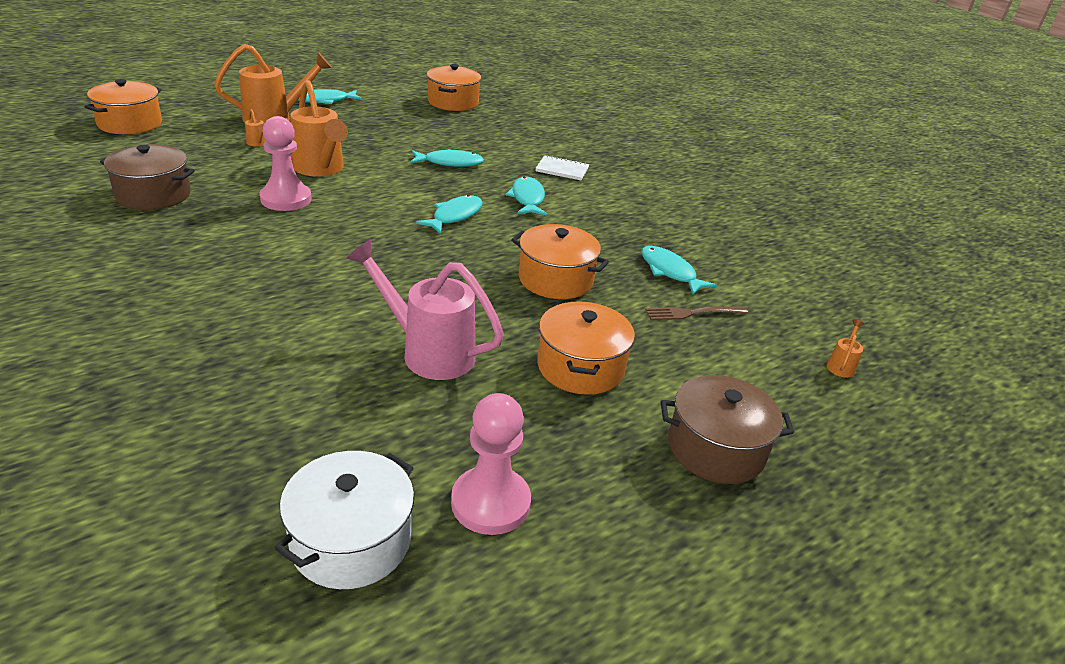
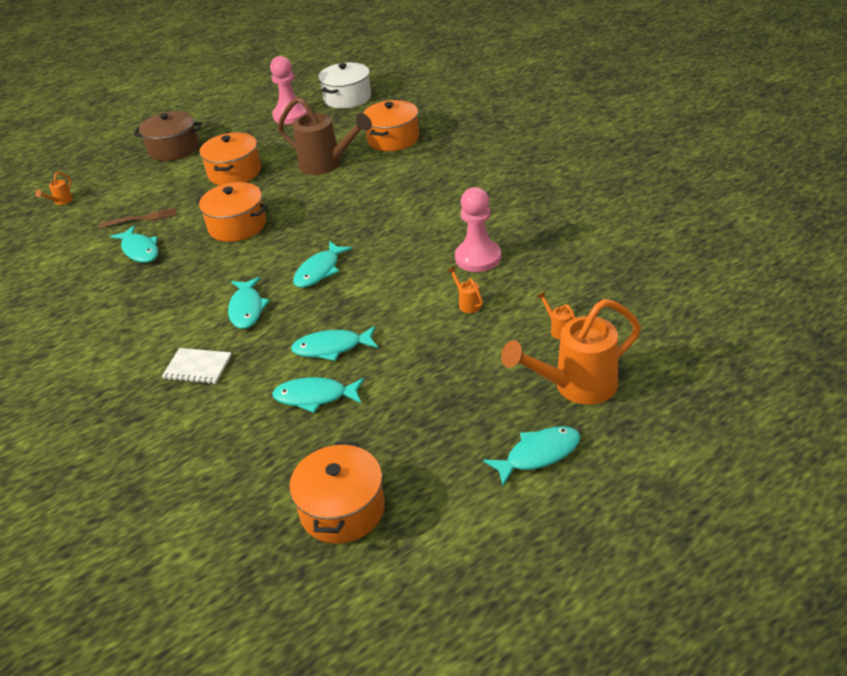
camera: 175 degrees left, 5 degrees up
(130, 124) = (727, 330): orange pot -> orange pot (393, 139)
(153, 195) = (592, 238): brown pot -> none
(321, 170) = (467, 303): orange watering can -> orange watering can, size x0.41
(428, 351) = (327, 165): pink watering can -> brown watering can
(466, 142) = (315, 397): none -> turquoise fish

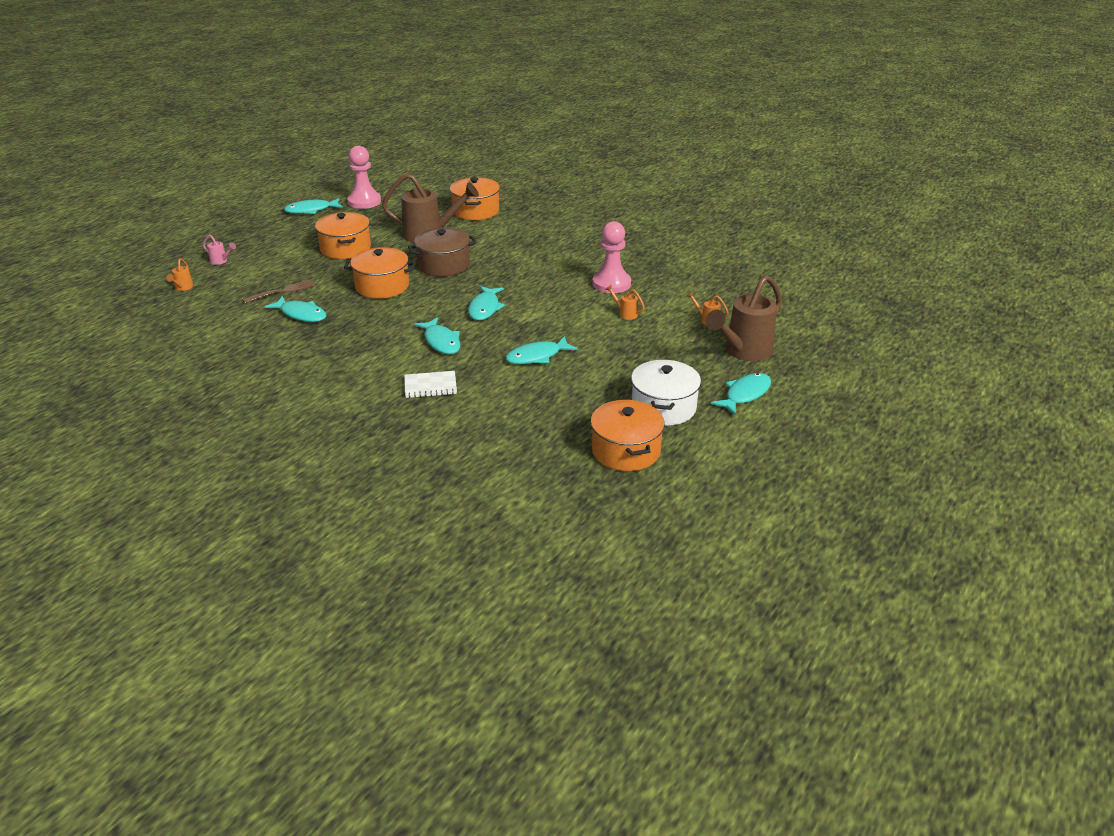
camera: 25 degrees left, 5 degrees down
(114, 174) = (221, 261): none -> pink watering can
(174, 149) = (267, 236): brown pot -> brown pot (444, 265)
(315, 397) = (549, 389): turquoise fish -> turquoise fish (311, 210)
(347, 98) = (409, 184): white pot -> white pot (663, 407)
(575, 387) = (743, 352): orange watering can -> brown watering can

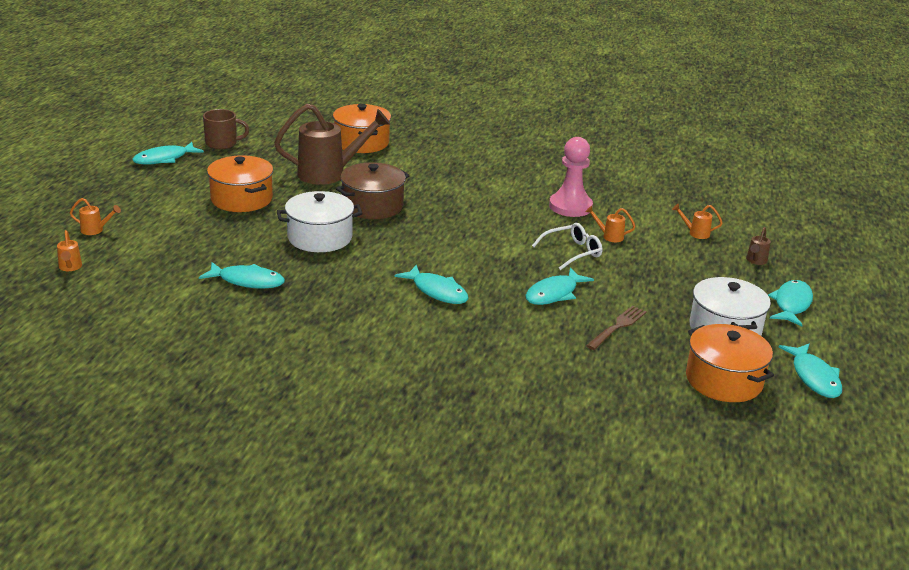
camera: 20 degrees left, 5 degrees down
(221, 261) = (96, 230): pink watering can -> orange watering can
(282, 291) = (202, 257): brown fork -> brown fork (617, 327)
(364, 201) = (222, 143): pink pawn -> brown mug
(382, 286) = (320, 237): orange pot -> white pot
(430, 386) = (464, 342): white notebook -> none
(485, 308) = (456, 248): turquoise fish -> turquoise fish (814, 377)
(582, 323) = (573, 252): none -> white glasses
(743, 352) = (755, 261): brown watering can -> brown watering can, size x0.41

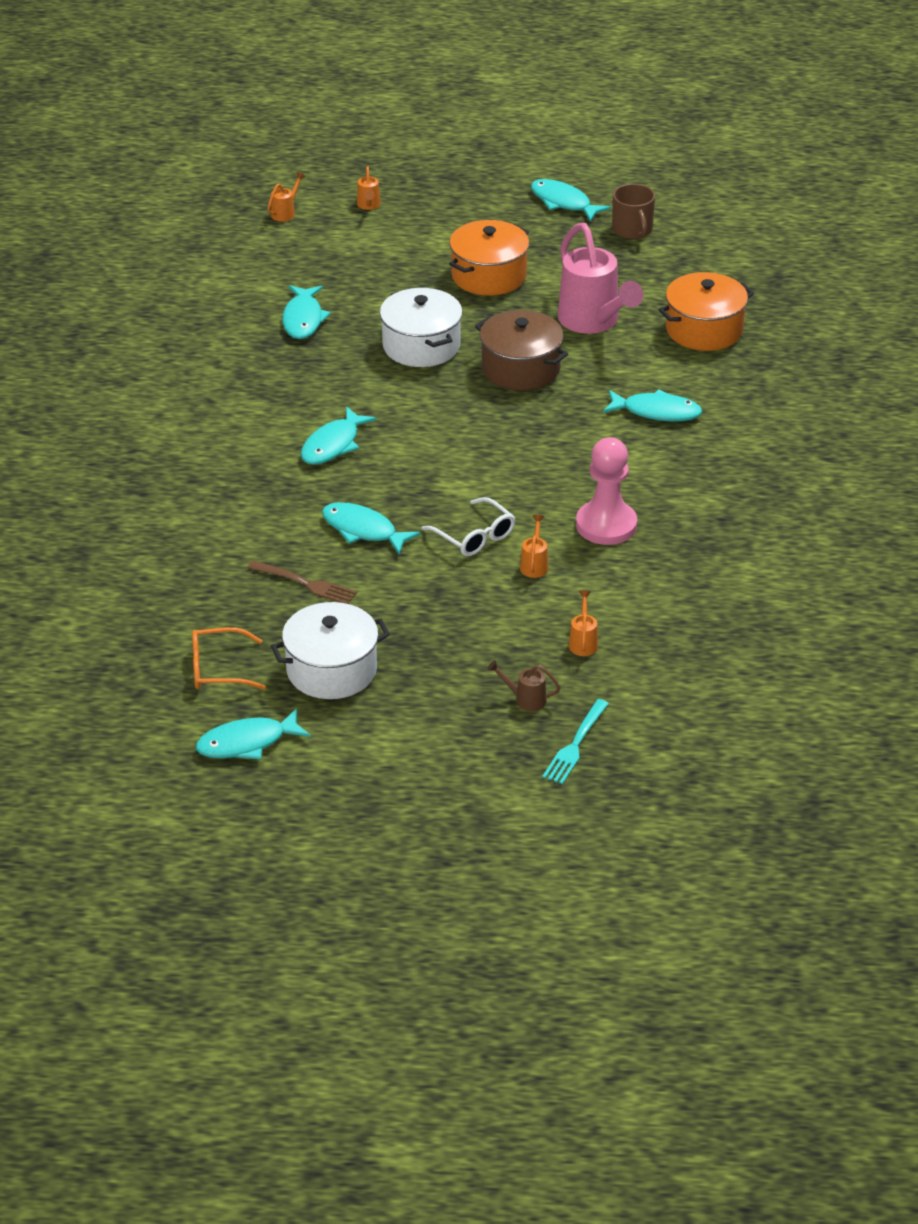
camera: 80 degrees right, 10 degrees up
(70, 268) = (285, 212): orange watering can -> orange watering can turned 150 degrees clockwise
(330, 173) = (593, 322): brown watering can -> pink watering can
(723, 380) = (217, 669): orange pot -> orange glasses
(791, 304) = (417, 730): turquoise fish -> turquoise fish (656, 412)
(800, 252) = (575, 745): none -> turquoise fork

